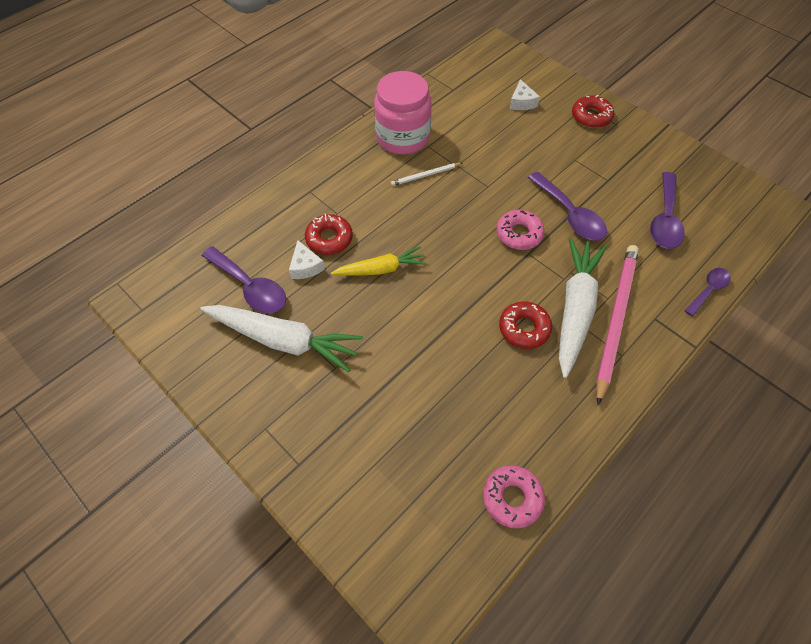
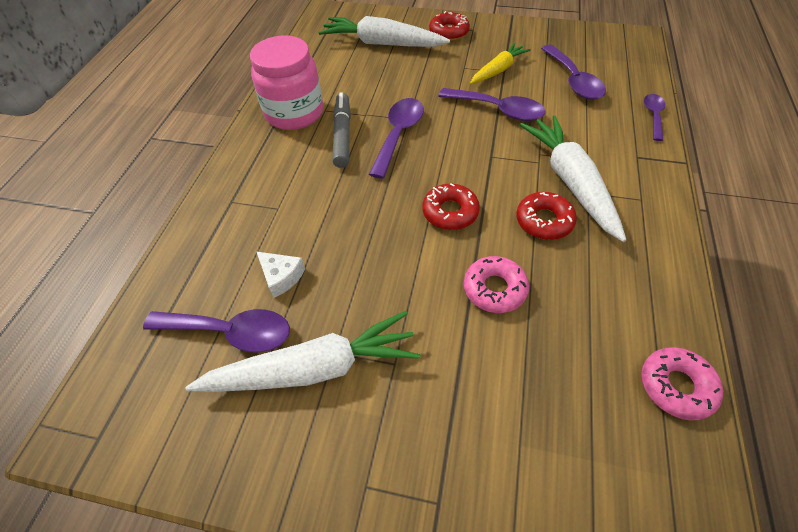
camera: 30 degrees left, 5 degrees down
(329, 239) = (287, 236): red donut -> red donut (450, 212)
(380, 269) = (365, 238): yellow carrot -> yellow carrot (498, 70)
(425, 175) = (342, 135): white pencil -> grey marker
(469, 197) = (399, 134): none -> purple spoon
(519, 234) = (469, 144): pink donut -> pink donut (494, 289)
(521, 102) = (382, 43): white cheese -> white carrot
(615, 319) = (609, 173): pink pencil -> none

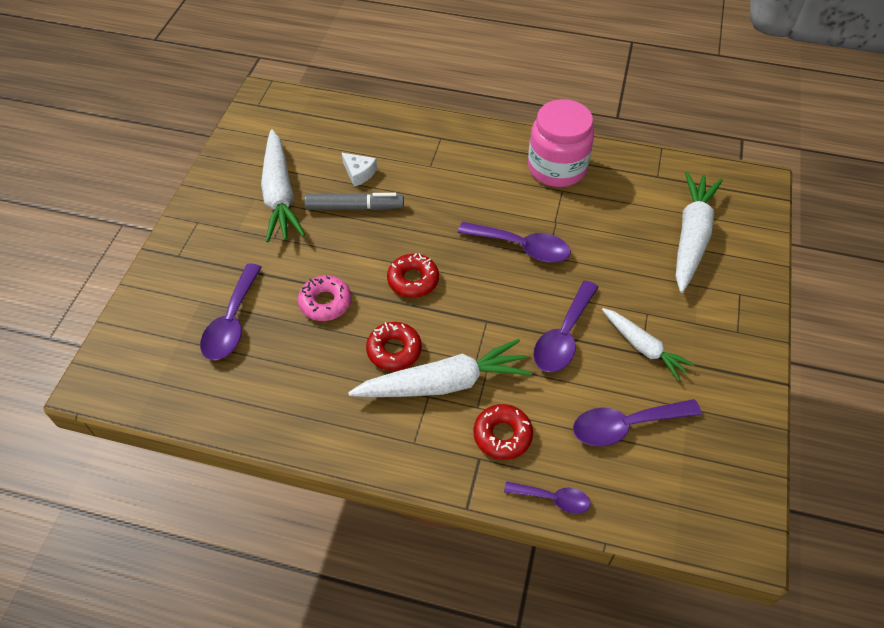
camera: 90 degrees right, 0 degrees up
(231, 332) = (316, 151): purple spoon -> purple spoon (232, 322)
(281, 277) = (359, 173): white cheese -> white cheese turned 90 degrees counterclockwise
(342, 135) = (522, 204): grey marker -> grey marker (355, 207)
(449, 32) = (727, 304): red donut -> red donut (502, 435)
(498, 70) = (643, 347): yellow carrot -> white carrot
(676, 386) = (216, 406): pink donut -> none

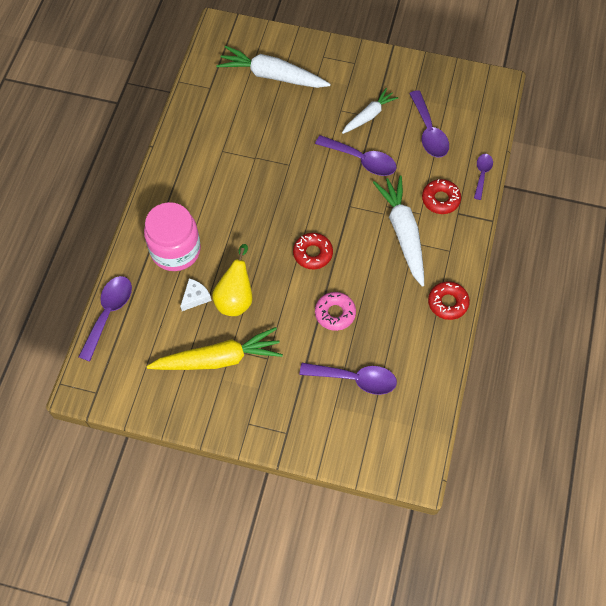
camera: 90 degrees left, 10 degrees up
(279, 195) = (218, 359): white carrot -> yellow carrot
(355, 207) = (235, 298): grey marker -> yellow pear
(394, 350) = (377, 264): red donut -> red donut (447, 303)
(522, 247) = (280, 180): purple spoon -> purple spoon (109, 313)
(556, 168) = (197, 152): pink jar -> pink jar (175, 250)

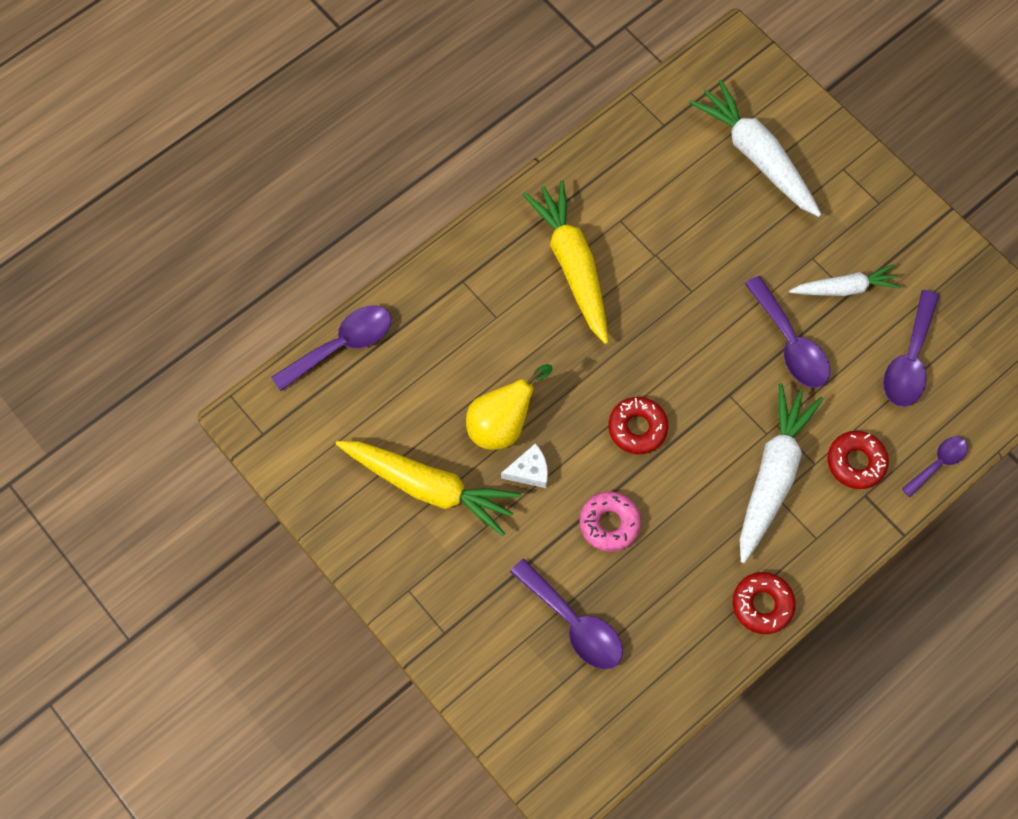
camera: 35 degrees right, 5 degrees up
(175, 250) = (473, 316): pink jar -> none
(195, 297) = (455, 391): white cheese -> white cheese (529, 471)
(213, 190) = (572, 265): none -> yellow carrot

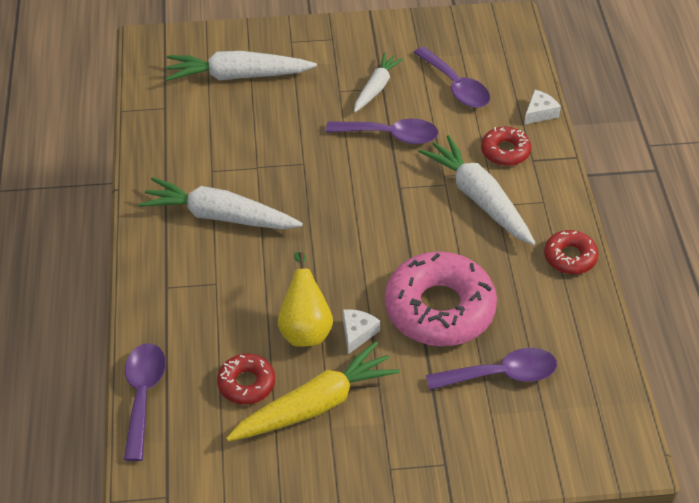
camera: 55 degrees left, 20 degrees down
(572, 265) = (219, 216): yellow carrot -> white carrot
(609, 523) = (439, 308): pink donut -> pink donut, size x2.01
(637, 428) = (379, 251): red donut -> red donut (246, 383)
(938, 463) = (539, 113): purple spoon -> white cheese

